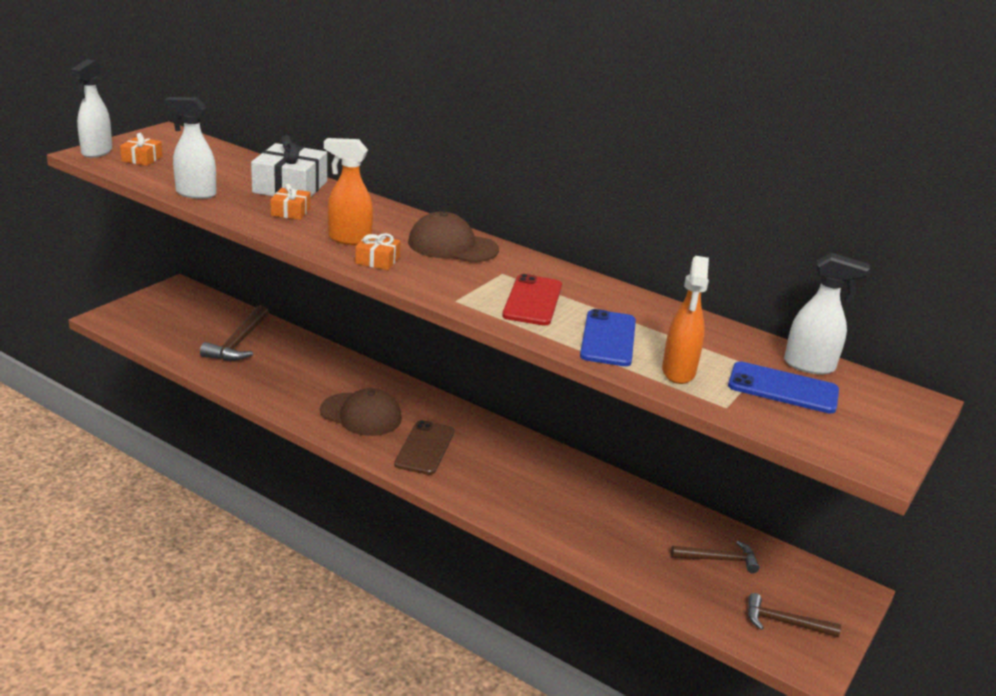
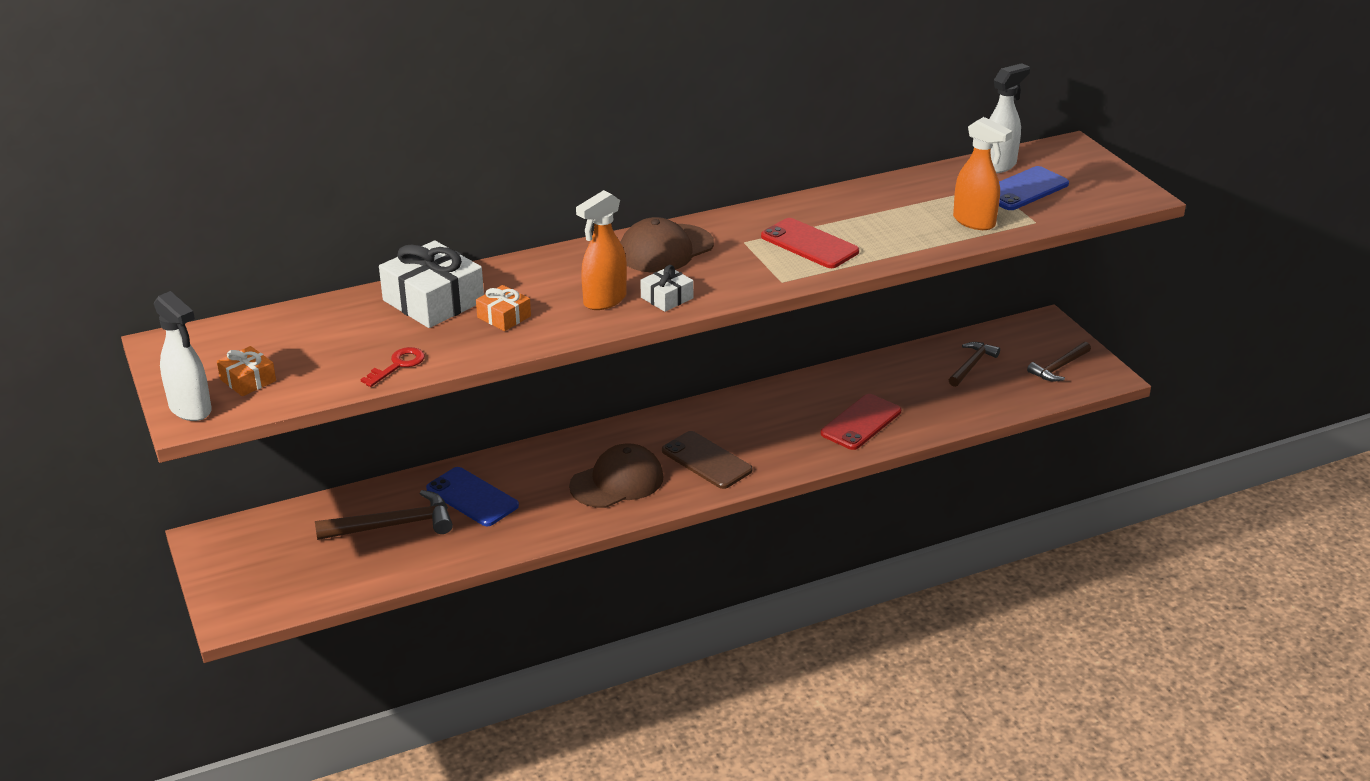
camera: 55 degrees left, 5 degrees up
(195, 193) = (398, 365): white spray bottle -> red key
(238, 342) = (394, 525): brown hammer -> brown hammer turned 60 degrees counterclockwise
(377, 260) = (667, 298): orange gift -> white gift
(556, 514) = (861, 422): none -> red phone
(608, 338) = (901, 232): blue phone -> blue phone (472, 497)

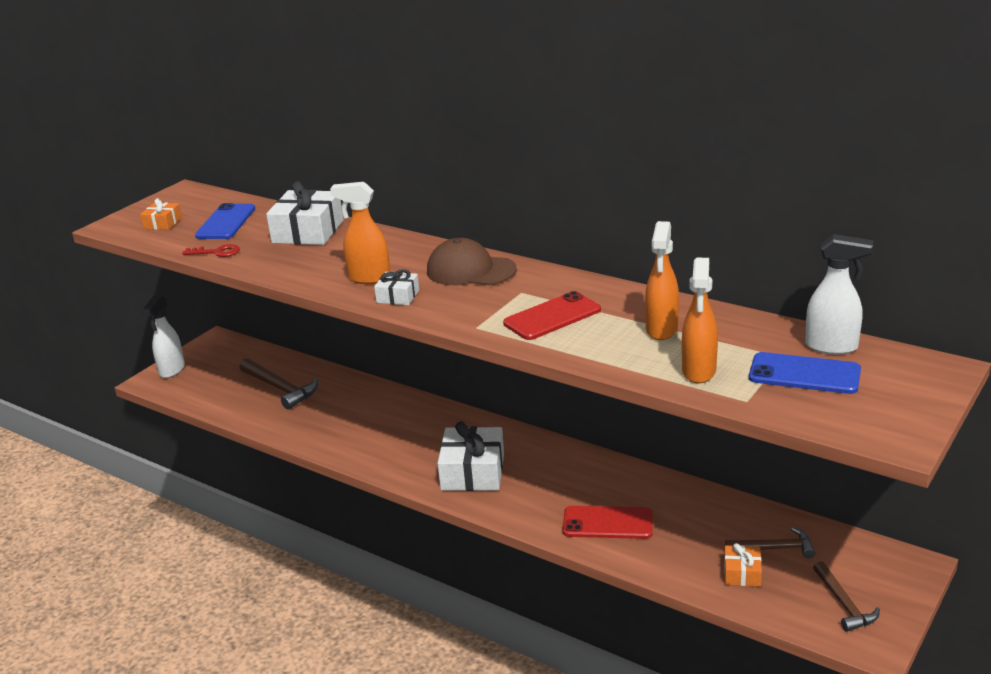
camera: 60 degrees right, 5 degrees down
(191, 409) = (119, 223): white spray bottle -> white spray bottle (172, 370)
(472, 497) = (335, 401): blue phone -> blue phone (226, 222)
(504, 317) = (310, 257): orange gift -> orange gift (742, 573)
(617, 482) = (407, 446): brown cap -> none
(706, 460) = (472, 472): brown phone -> white gift
(809, 244) = (552, 317): red phone -> red phone turned 45 degrees clockwise
(893, 211) = (661, 330): none -> orange spray bottle
(1058, 367) = (843, 604): brown hammer -> brown hammer turned 120 degrees counterclockwise

